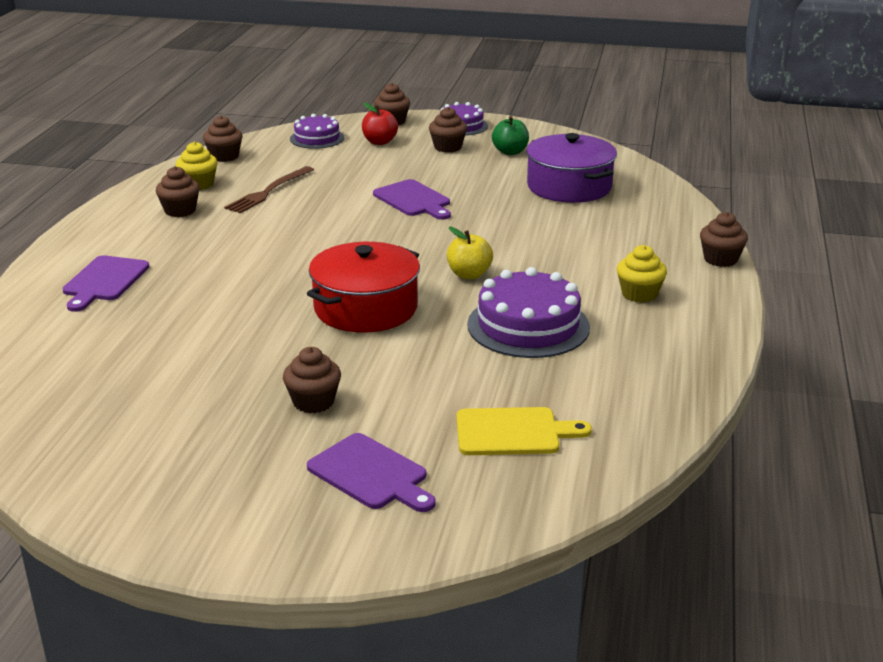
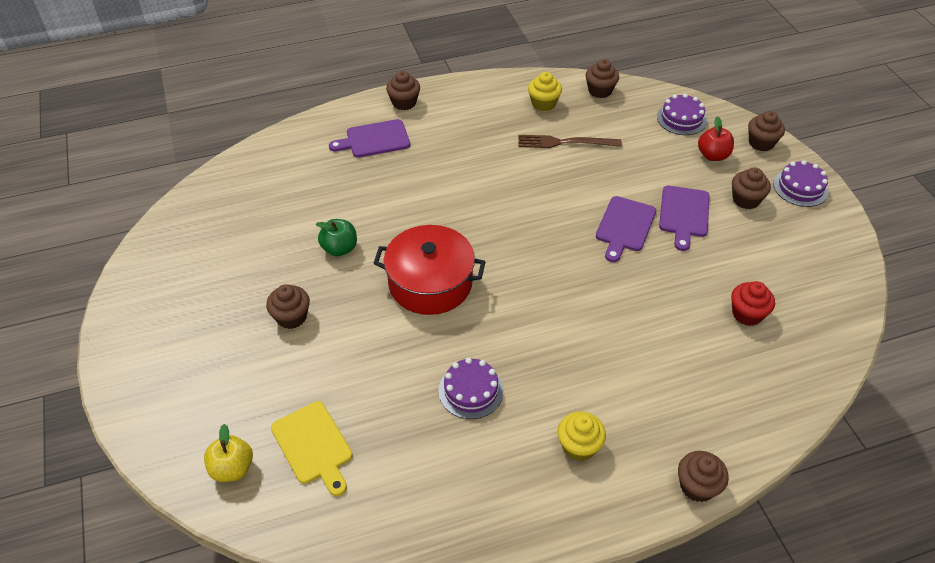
camera: 60 degrees right, 20 degrees up
(180, 210) = (496, 117): brown cupcake -> brown cupcake (404, 102)
(371, 474) = (224, 388): purple cutting board -> purple cutting board (684, 214)
(469, 274) = (526, 318): yellow apple -> yellow apple (232, 468)
(510, 152) = (779, 243): green apple -> green apple (339, 248)
(528, 326) = (471, 390): purple cake -> purple cake, size x0.61
(569, 187) = (747, 314): purple pot -> red cupcake

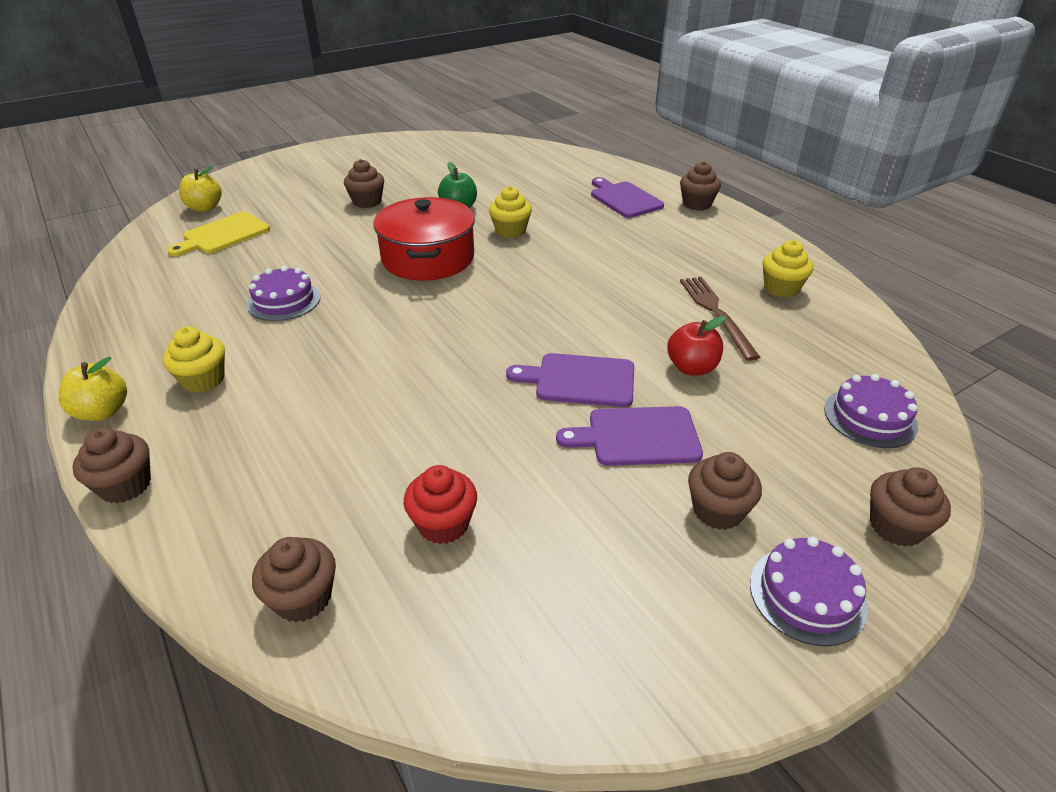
camera: 75 degrees right, 10 degrees down
(402, 221) = (510, 231): none -> yellow cupcake
(600, 91) = (857, 330): brown cupcake -> brown cupcake (303, 598)
(608, 515) = (102, 411): none -> yellow apple
(713, 155) = (805, 461): red apple -> red apple (691, 368)

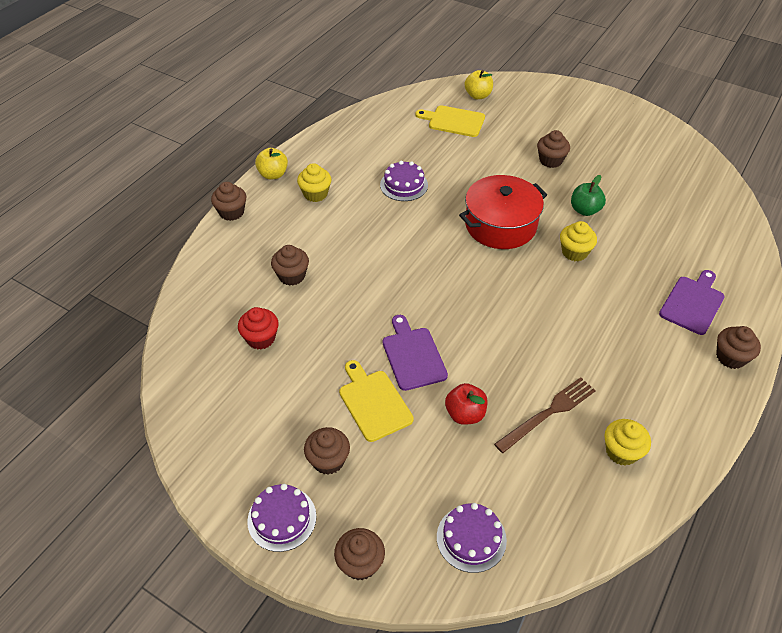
camera: 65 degrees right, 10 degrees up
(303, 598) = (196, 307): brown cupcake -> brown cupcake (292, 276)
(637, 437) = (373, 402): purple cutting board -> yellow cutting board

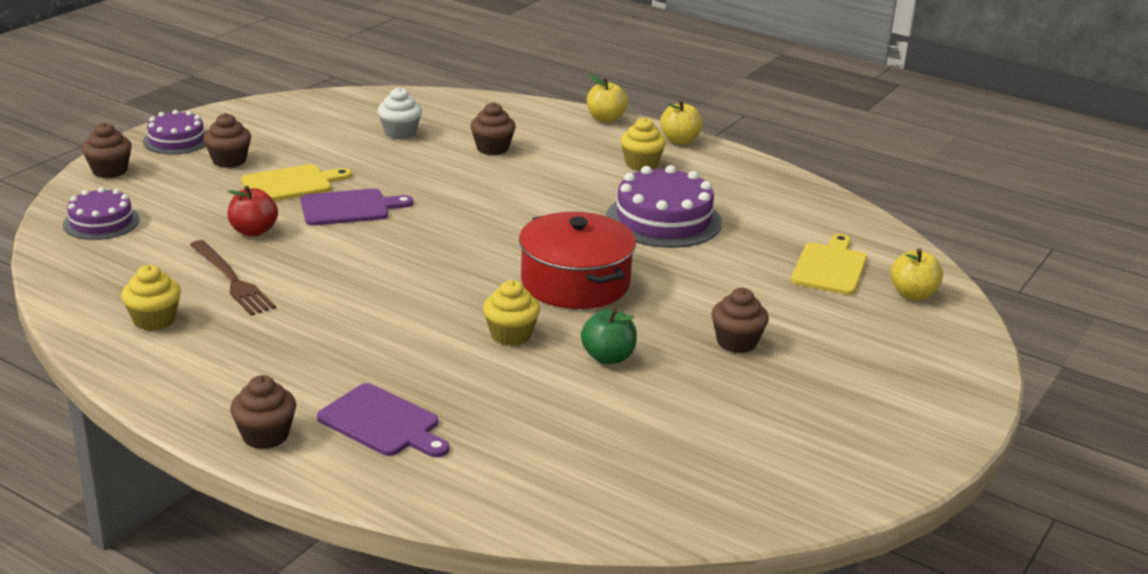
camera: 90 degrees right, 20 degrees down
(231, 212) = (605, 119): brown cupcake -> yellow apple
(261, 338) = (400, 133): red cupcake -> white cupcake
(404, 185) = (663, 220): purple cake -> purple cake, size x1.64

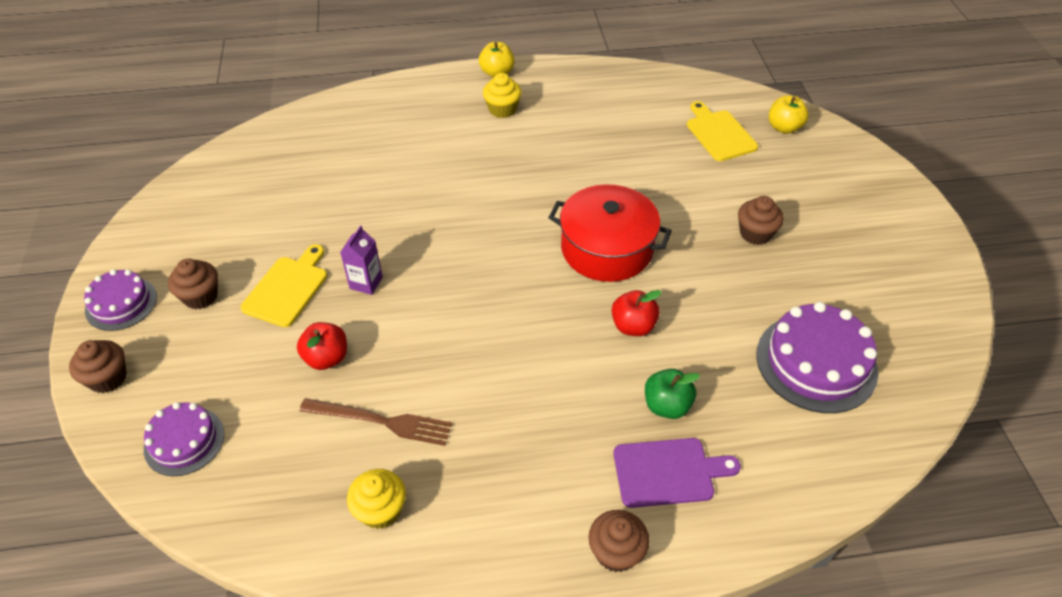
camera: 40 degrees left, 20 degrees up
(349, 208) = (366, 283): purple cutting board -> purple carton
(400, 133) = (298, 180): white cupcake -> none
(492, 148) = (387, 155): brown cupcake -> none
(510, 335) = (633, 326): yellow cupcake -> red apple
(605, 119) = (424, 79): yellow apple -> none
(608, 357) = (710, 301): green apple -> green apple (667, 405)
(663, 220) = (582, 153): purple cake -> purple cake (816, 362)

